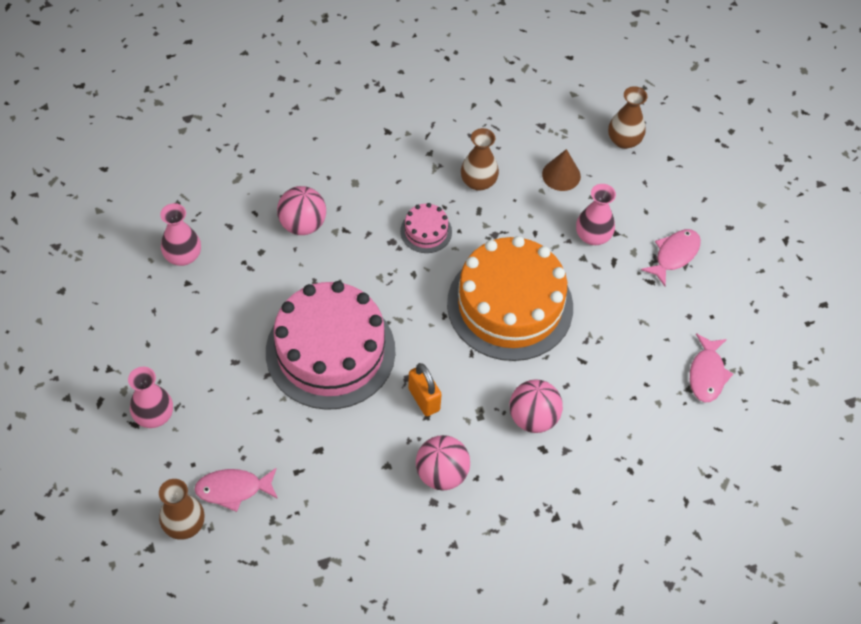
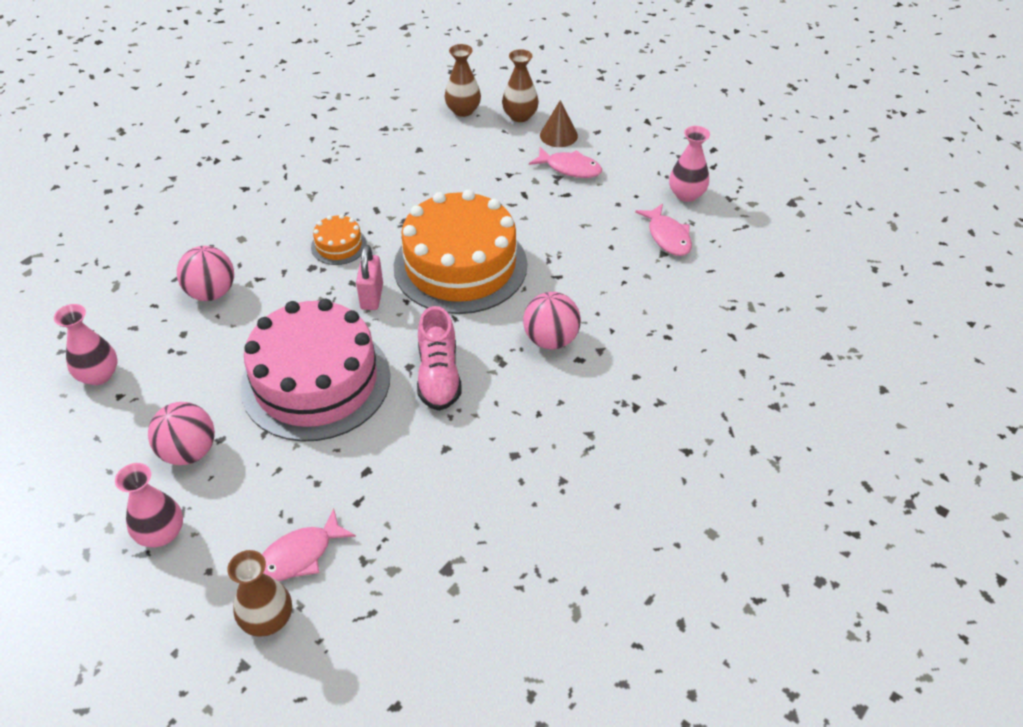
camera: 30 degrees left, 10 degrees down
(420, 296) = (372, 296): none -> pink padlock
(424, 399) = (439, 375): orange padlock -> pink shoe
(426, 231) = (339, 245): pink cake -> orange cake
(441, 473) = (503, 427): pink ball -> pink ball (189, 452)
(478, 182) = (359, 189): brown vase -> brown vase (520, 116)
(561, 175) = (429, 154): brown cone -> brown cone (558, 135)
(593, 236) = (491, 184): pink vase -> pink vase (686, 194)
(674, 255) = (570, 168): pink fish -> pink fish turned 105 degrees clockwise

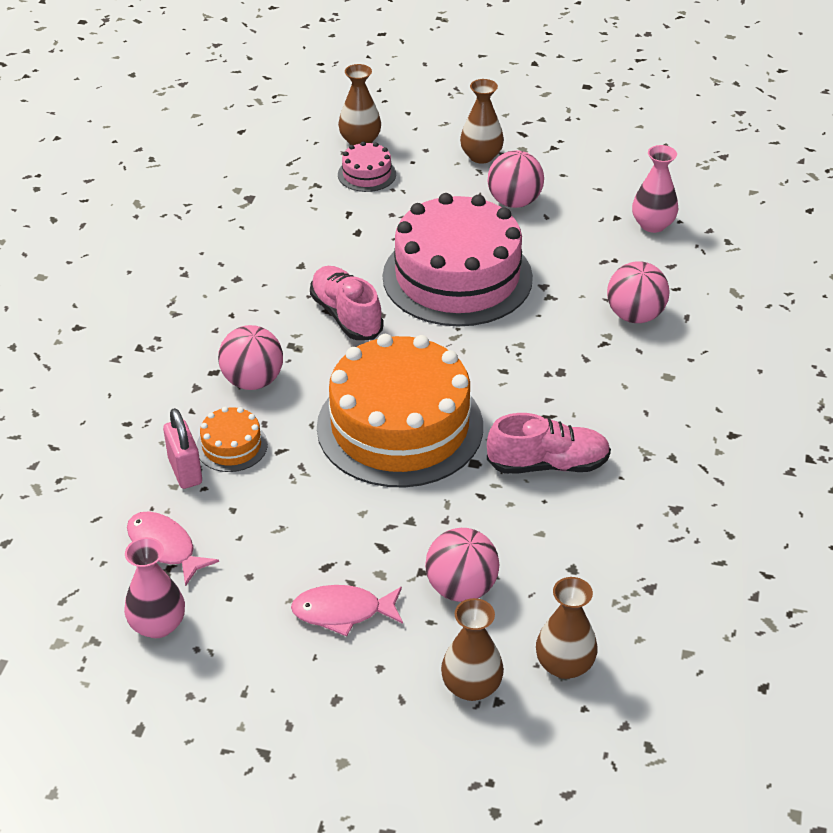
camera: 155 degrees right, 5 degrees down
(161, 533) = (481, 156): pink vase -> brown vase
(300, 555) = (367, 174): pink fish -> pink cake
(339, 245) = (554, 404): orange cake -> orange cake (231, 446)
(372, 296) = (470, 363): pink padlock -> pink padlock (185, 471)
(380, 208) = (548, 464): none -> pink shoe
(491, 159) = (461, 588): none -> pink ball
(558, 135) = (391, 669): brown cone -> none

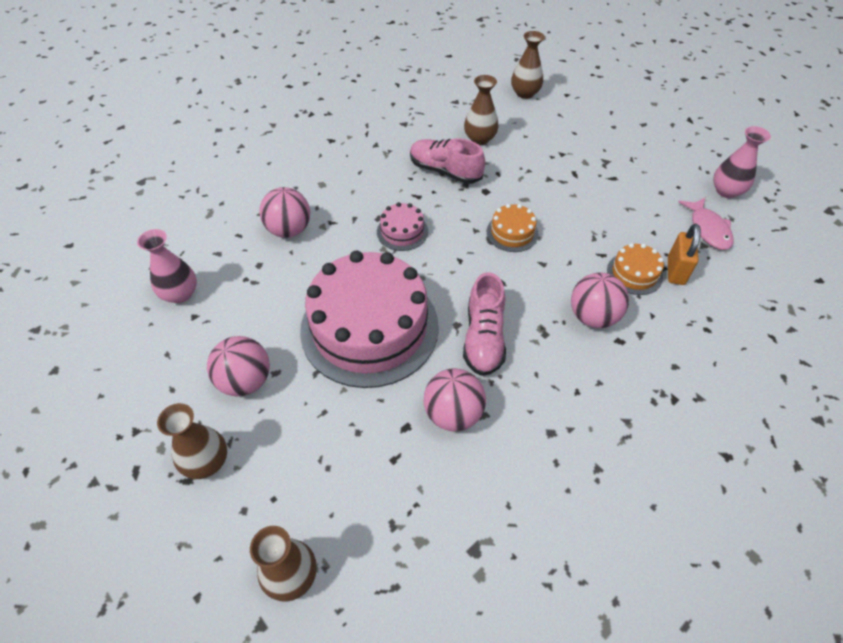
camera: 145 degrees left, 10 degrees up
(185, 471) = (675, 271): pink padlock -> orange padlock
(342, 612) = (617, 154): pink fish -> none
(367, 174) = (332, 508): pink cake -> pink cake (402, 231)
(400, 426) = (512, 233): orange cake -> orange cake, size x0.42
(461, 588) = (547, 138): pink ball -> pink ball (453, 414)
(471, 686) = (574, 103): brown vase -> brown vase (480, 138)

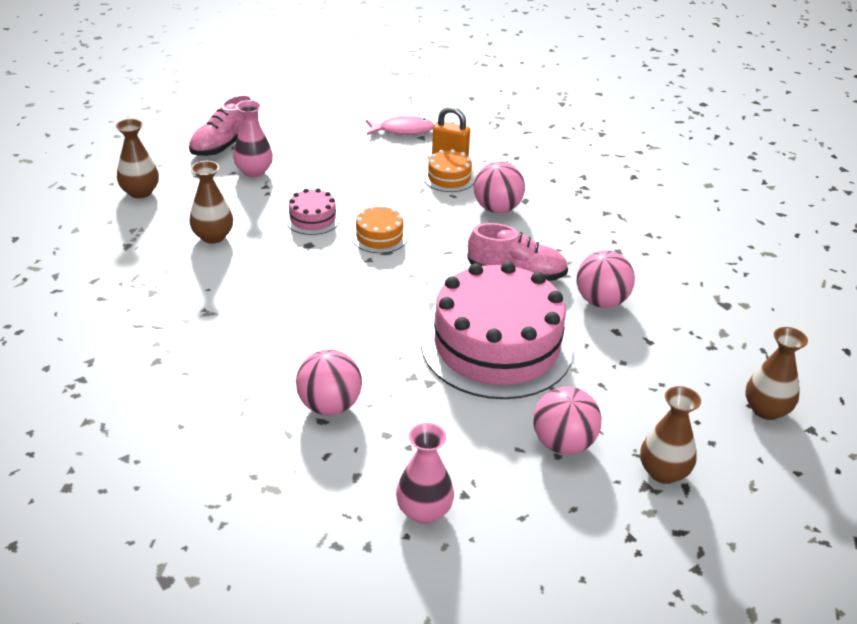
camera: 85 degrees left, 15 degrees down
(402, 231) = (358, 311): pink cake -> pink cake (312, 219)
(445, 171) = (263, 269): pink shoe -> pink shoe (225, 145)
(726, 191) = (356, 110): pink vase -> pink vase (254, 171)

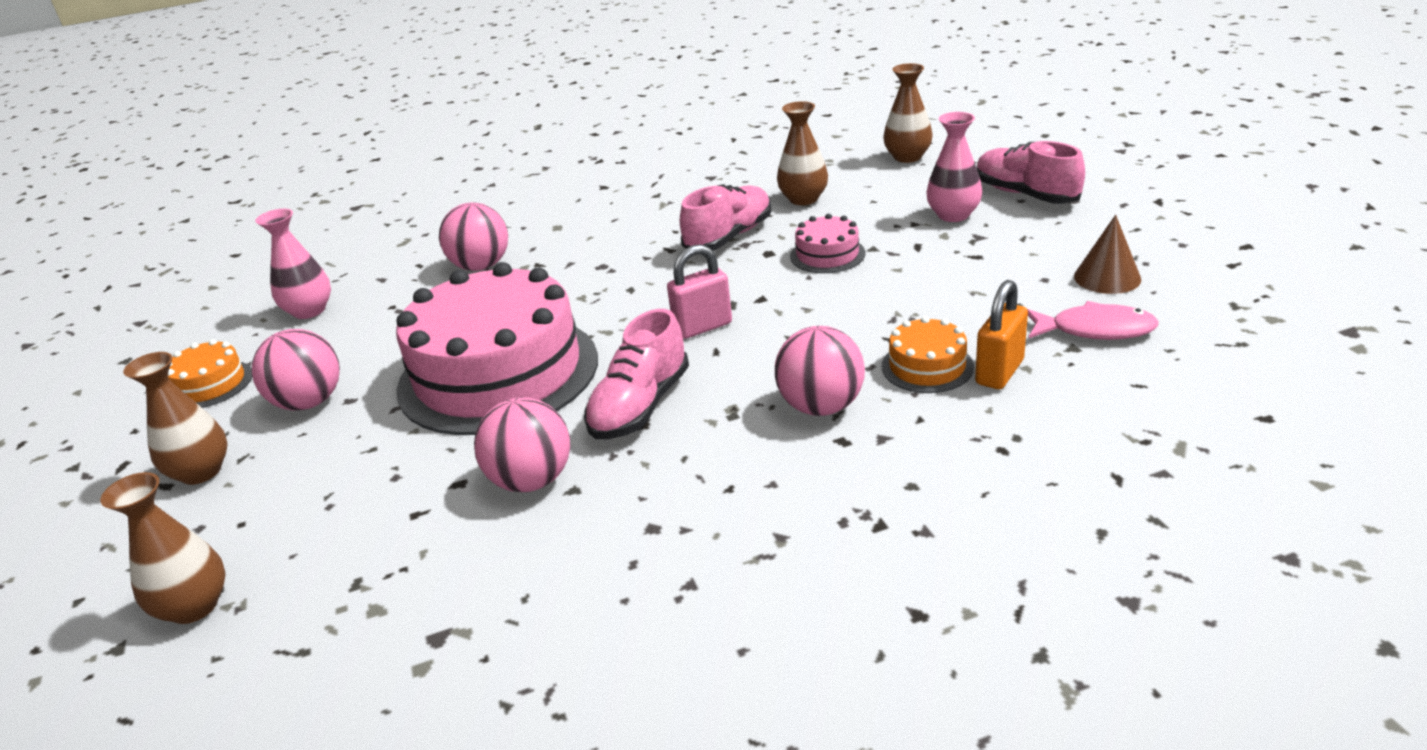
camera: 110 degrees right, 5 degrees down
(280, 266) = (729, 237): none -> pink shoe
(344, 124) = (1107, 277): none -> brown cone
(379, 236) = (771, 300): orange cake -> orange cake (210, 384)
(403, 130) = (1095, 330): pink fish -> pink fish turned 90 degrees counterclockwise
(419, 261) = (703, 327): none -> pink padlock

